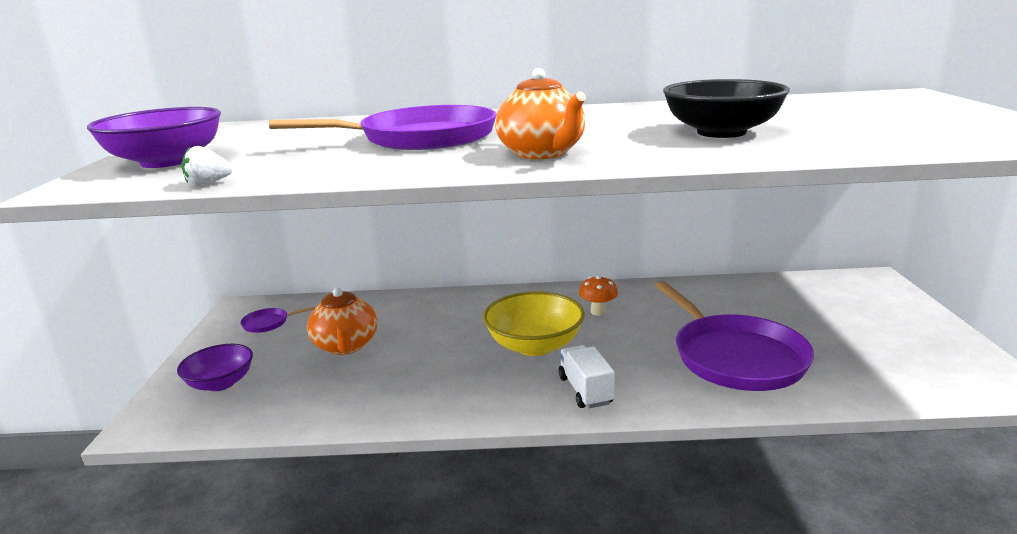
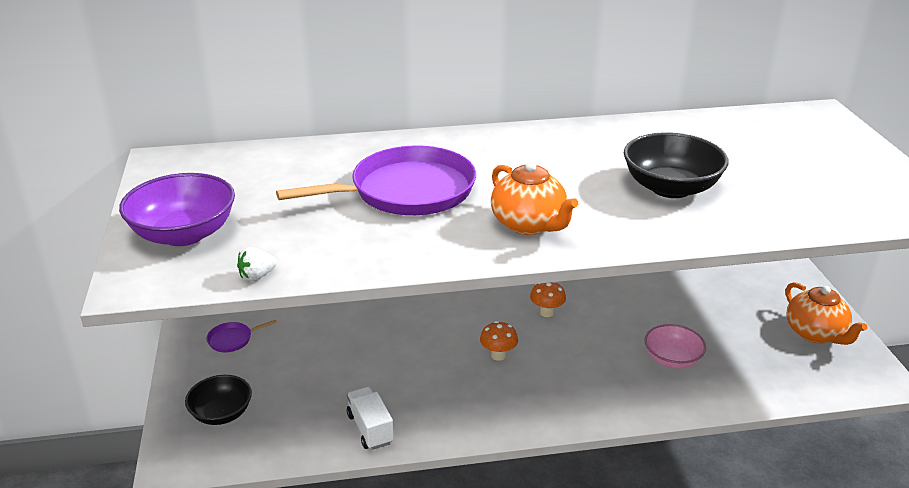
camera: 10 degrees left, 10 degrees up
(221, 383) = (221, 413): purple bowl -> black bowl
(346, 346) = (323, 364): orange teapot -> orange teapot (815, 333)
(534, 345) = (498, 355): yellow bowl -> orange mushroom
(585, 390) = (553, 402): white truck -> white truck (370, 429)
(735, 357) = (672, 359): purple pan -> pink bowl

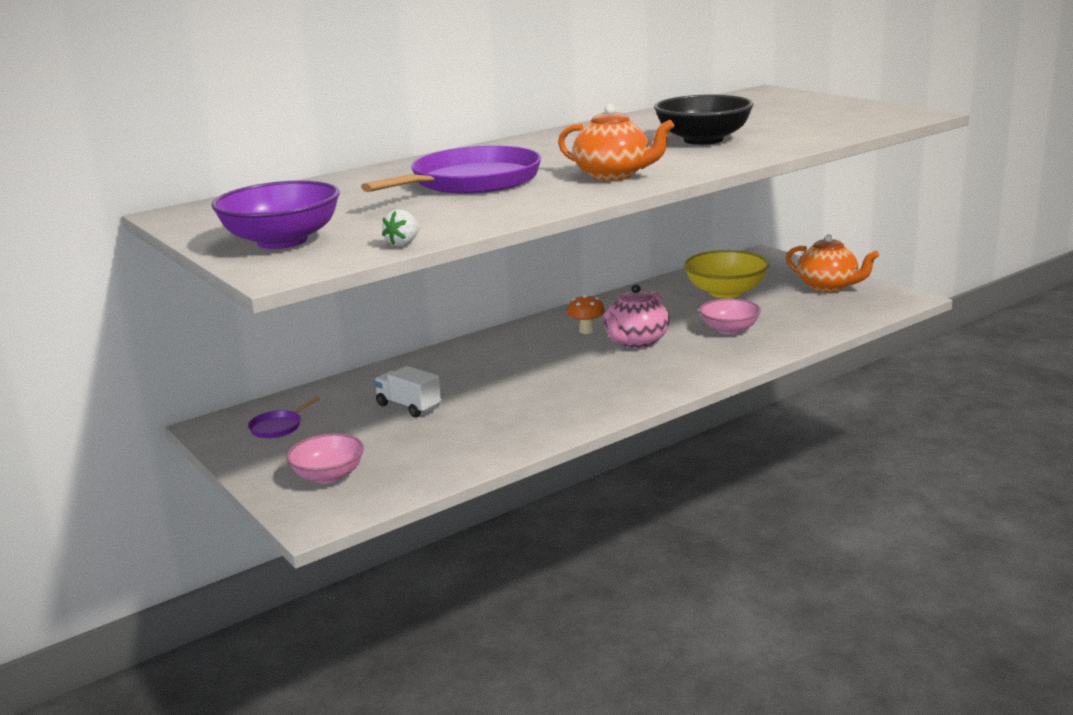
camera: 25 degrees left, 10 degrees down
(221, 413) = (328, 475): black bowl -> pink bowl
(370, 429) = (500, 441): white truck -> white truck (409, 406)
(498, 355) = (571, 366): orange mushroom -> none
(576, 344) = (636, 342): none -> pink teapot
(709, 305) = (725, 292): none -> yellow bowl

